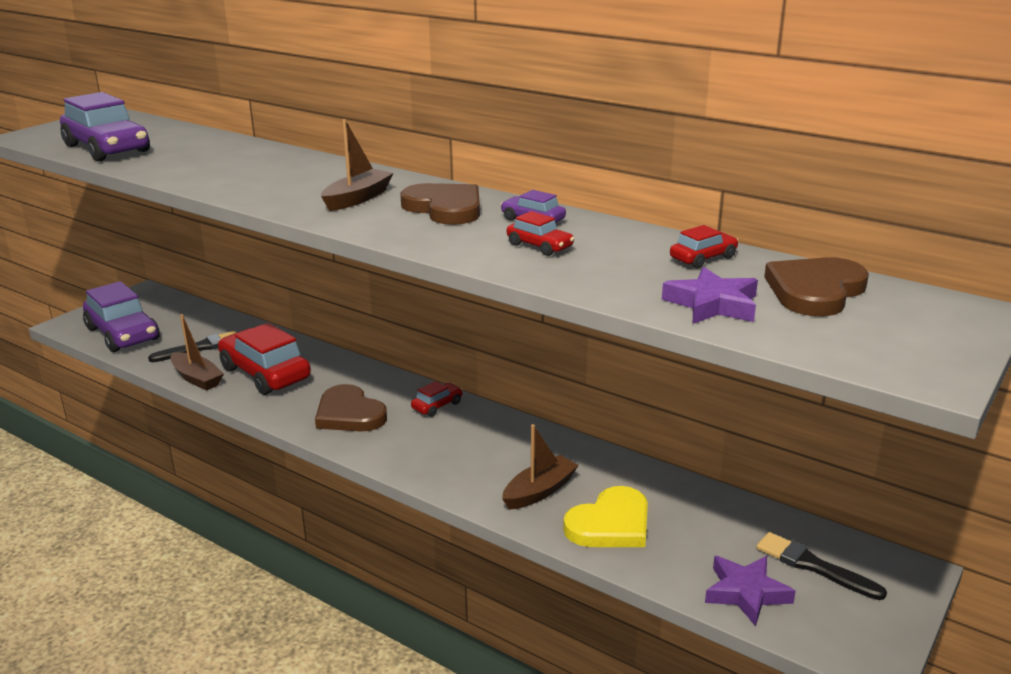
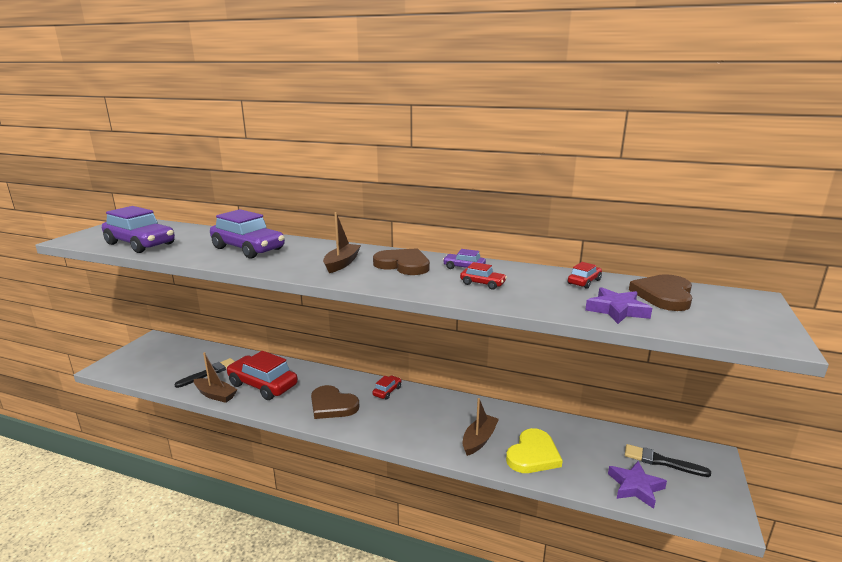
camera: 15 degrees left, 5 degrees down
(123, 334) = (148, 370): purple car -> purple car (248, 249)

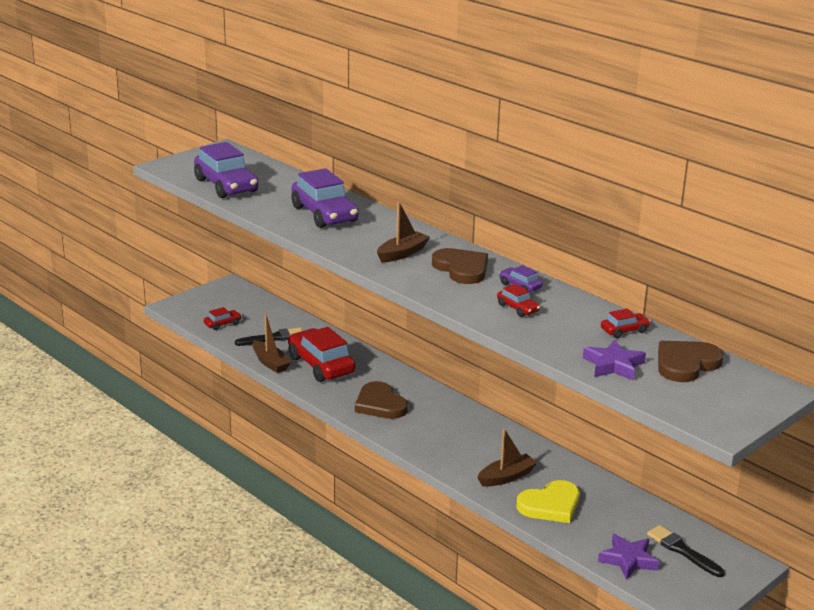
camera: 25 degrees right, 5 degrees up
(387, 391) = (446, 406): red car -> red car (222, 324)

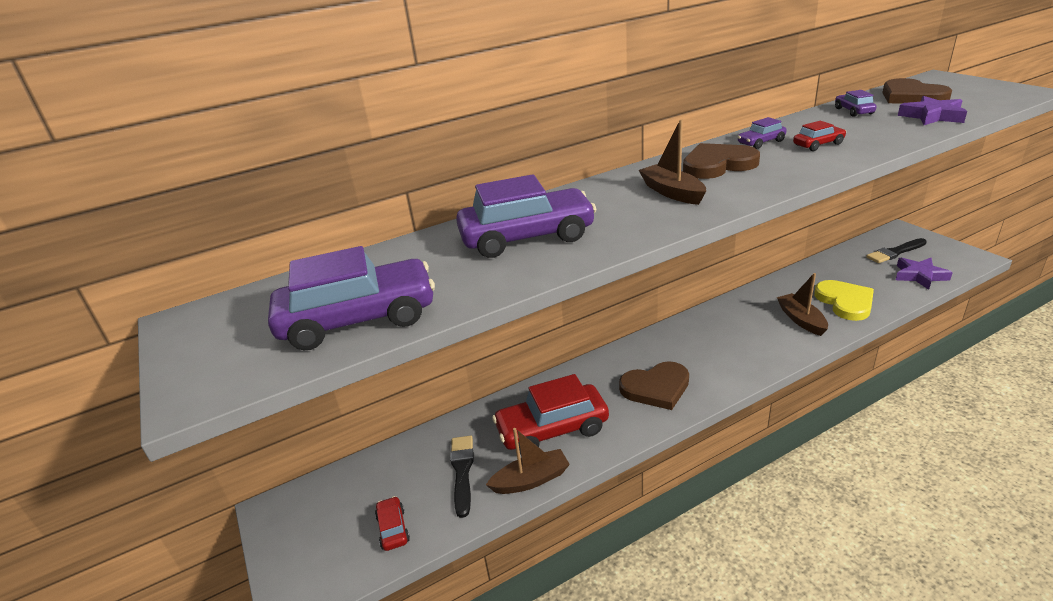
camera: 70 degrees left, 5 degrees up
(624, 331) = (853, 111): red car -> purple car

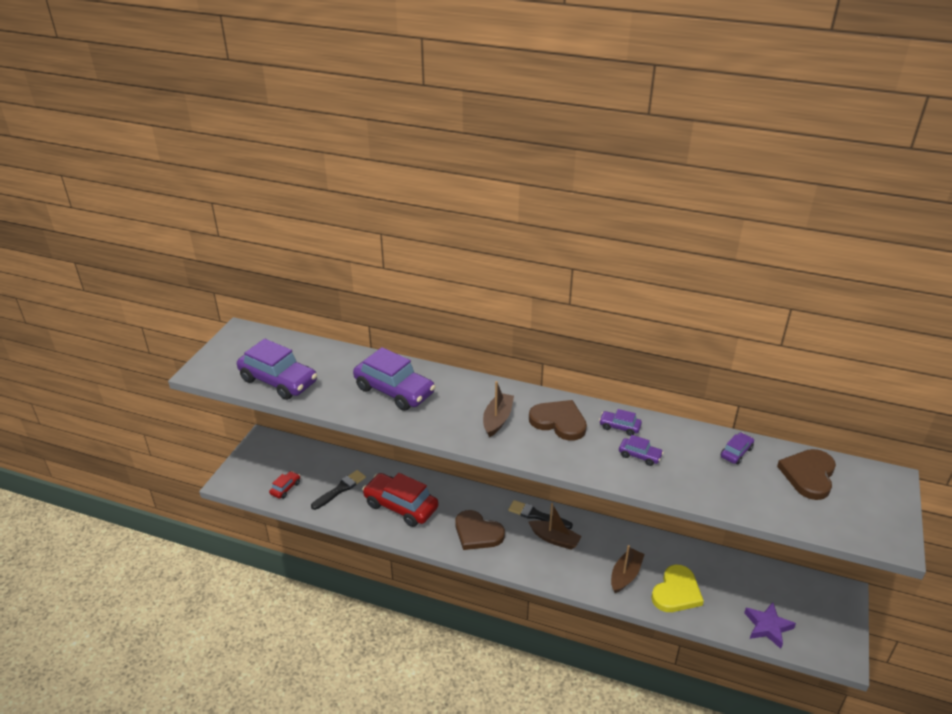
camera: 45 degrees right, 5 degrees up
(531, 480) = (356, 519): brown boat -> brown boat (554, 539)
(818, 144) = (639, 455): red car -> purple car
(895, 252) = (795, 599): black brush -> black brush (537, 515)
(932, 116) = (762, 498): purple star -> none

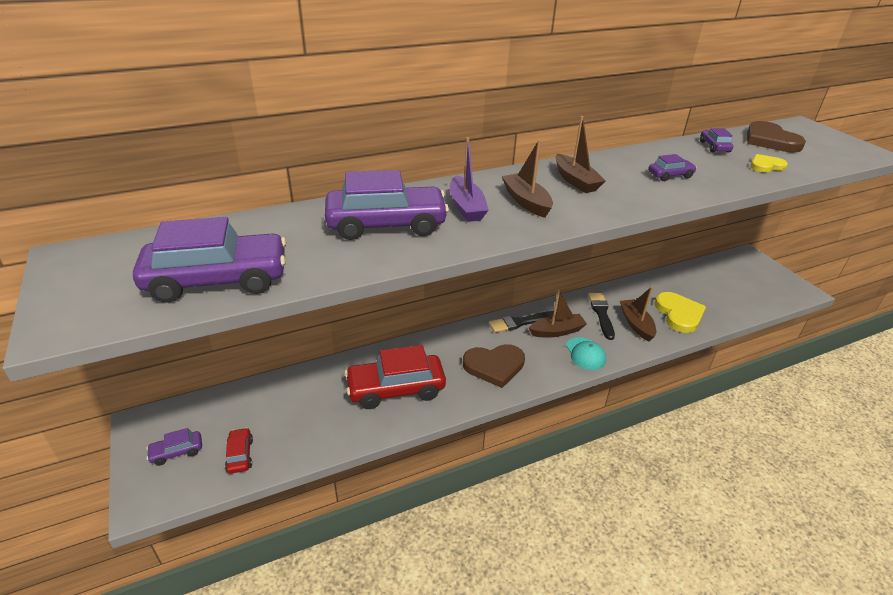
camera: 45 degrees left, 0 degrees up
(340, 489) = (310, 414): black brush -> black brush (601, 314)
(455, 403) = (466, 207): none -> purple boat
(551, 568) = (585, 354): none -> turquoise cap
(559, 422) = (575, 181): brown heart -> brown boat
(619, 427) = (621, 165): purple car -> purple car (177, 452)
(744, 493) = (766, 166): none -> yellow heart
(767, 627) = (750, 300): purple star -> none

